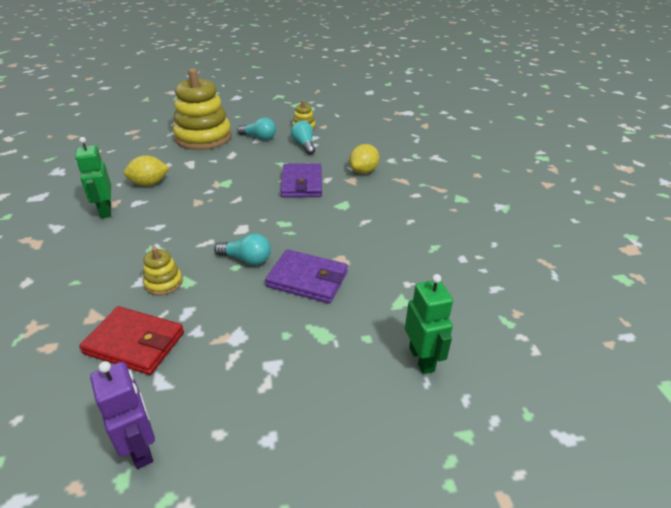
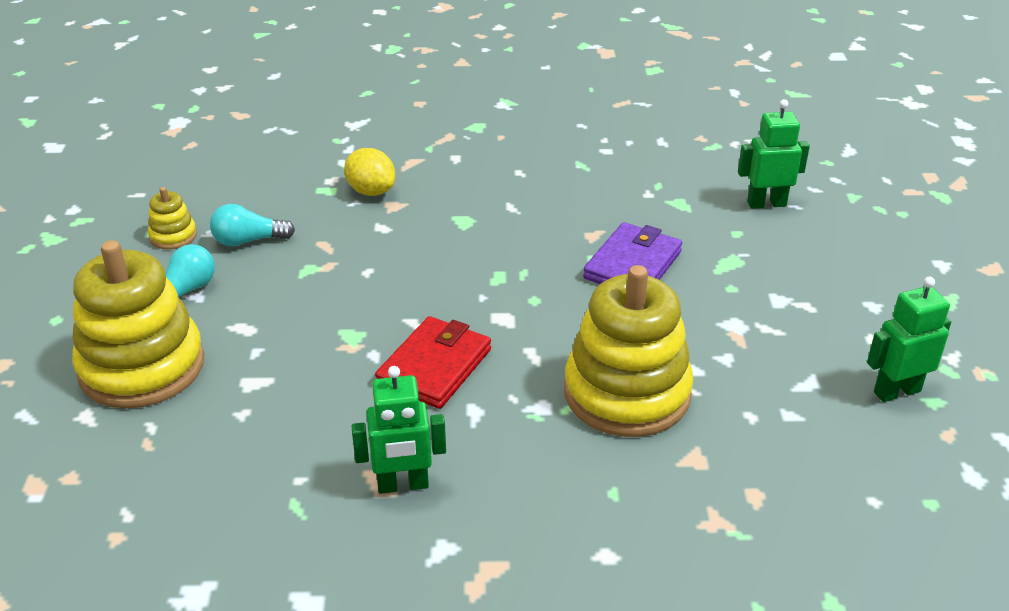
camera: 80 degrees left, 0 degrees up
(135, 343) = (746, 411): red wallet -> red wallet (434, 367)
(141, 448) = (896, 391): purple robot -> green robot
(149, 183) = (317, 434): yellow lemon -> none
(164, 283) = (627, 393): yellow stacking toy -> yellow stacking toy, size x2.29
(247, 259) = (582, 314): turquoise light bulb -> none
(302, 183) = (387, 253): purple wallet -> none

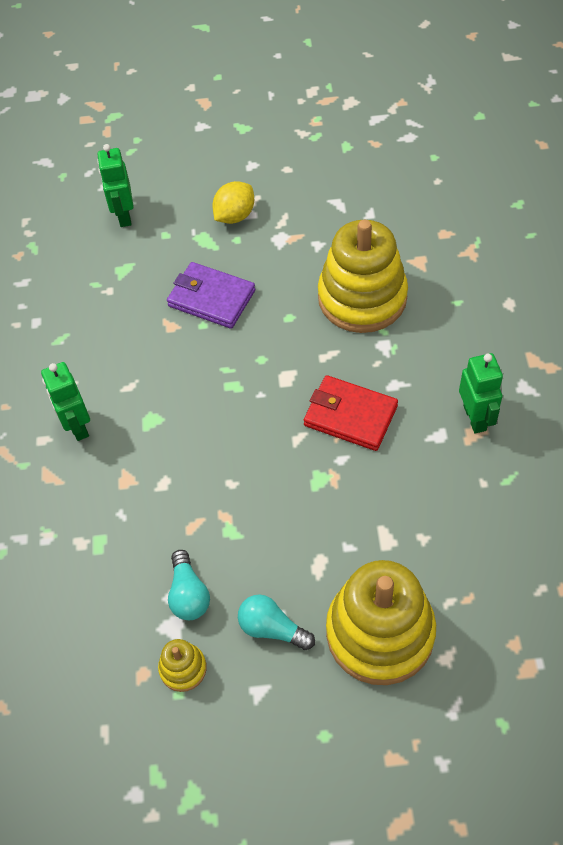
camera: 90 degrees left, 20 degrees up
(371, 191) = (102, 503): yellow lemon -> yellow lemon (235, 216)
(896, 391) = (339, 162): green robot -> green robot (77, 426)

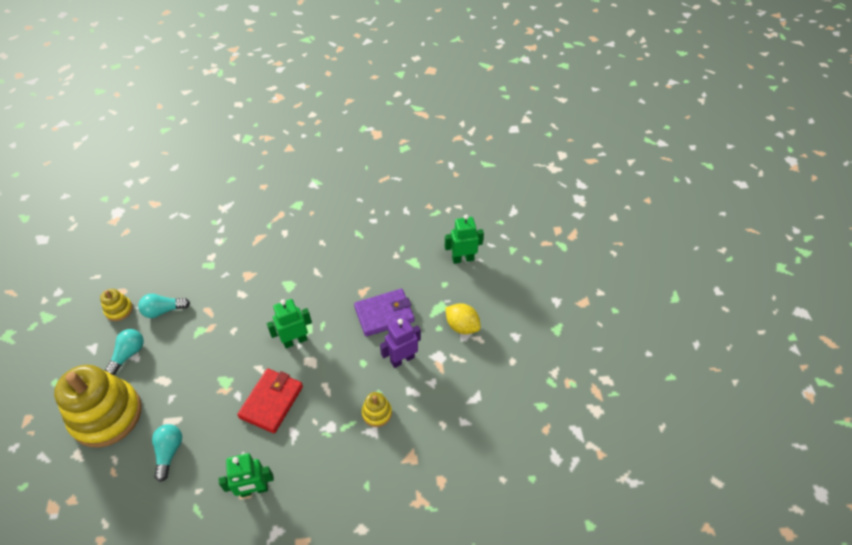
camera: 85 degrees right, 5 degrees down
(77, 426) = (291, 248): green robot -> green robot (295, 341)
(211, 298) = (384, 314): purple wallet -> purple wallet turned 45 degrees clockwise
(284, 275) = (402, 359): none -> purple robot
(362, 298) = (377, 413): yellow stacking toy -> yellow stacking toy, size x0.44
(433, 530) = (169, 452): none -> turquoise light bulb

